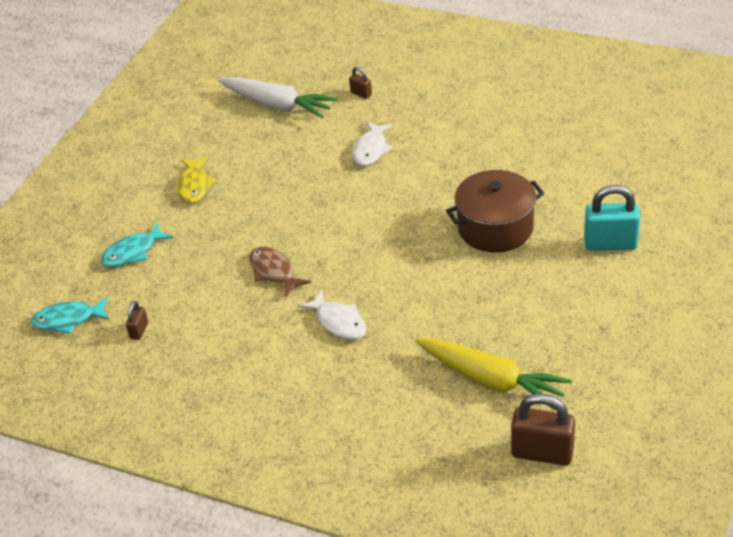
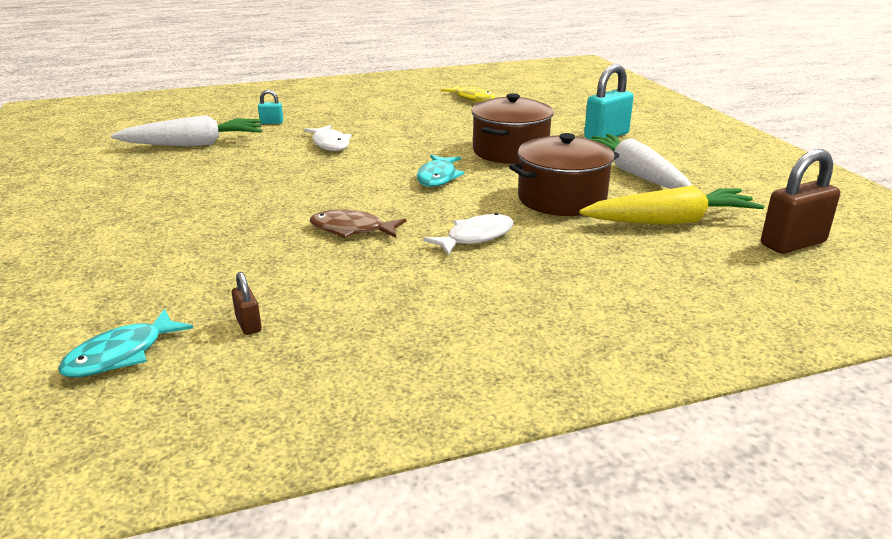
camera: 45 degrees left, 15 degrees down
(133, 252) = (149, 270): turquoise fish -> turquoise fish (438, 177)
(194, 186) = (167, 206): yellow fish -> yellow fish (472, 98)
(338, 322) = (475, 237): white fish -> white fish turned 45 degrees counterclockwise
(361, 94) = (271, 122): brown padlock -> turquoise padlock
(450, 311) = (562, 199): none -> brown pot
(552, 310) = (635, 174): none -> white carrot

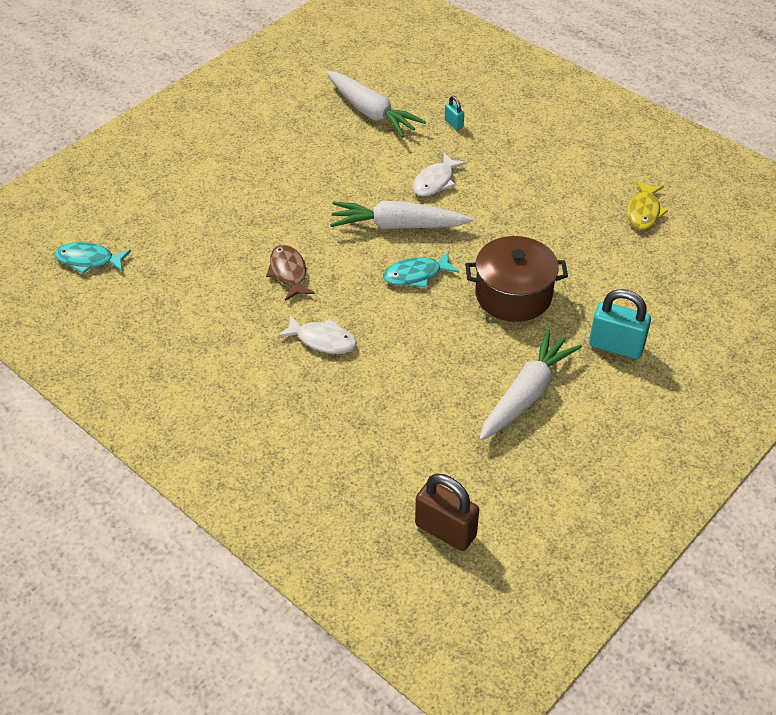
camera: 60 degrees right, 20 degrees up
(248, 325) = (144, 290): brown padlock -> none
(362, 169) = (397, 226): none -> white carrot
(562, 199) = (429, 364): brown pot -> none
(670, 221) = (434, 443): yellow carrot -> none

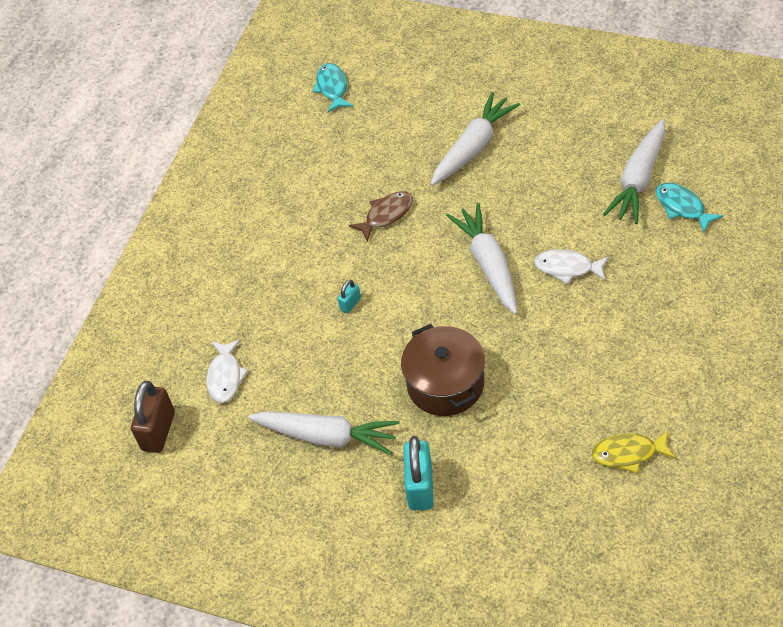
camera: 75 degrees right, 5 degrees up
(253, 191) = (473, 147): none -> white carrot
(322, 340) = (320, 270): white fish -> white fish (225, 376)
(416, 275) = (432, 303): turquoise fish -> turquoise fish (682, 207)
(453, 123) = (665, 248): turquoise padlock -> turquoise padlock (350, 304)

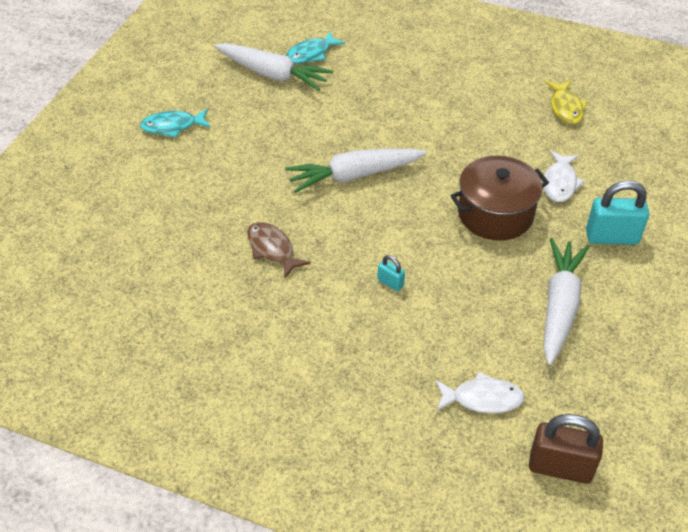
camera: 95 degrees left, 5 degrees down
(332, 88) = (57, 291): turquoise fish -> turquoise fish (172, 126)
(473, 147) = (196, 177): white carrot -> none
(567, 268) = (367, 125): white fish -> white fish (560, 183)

